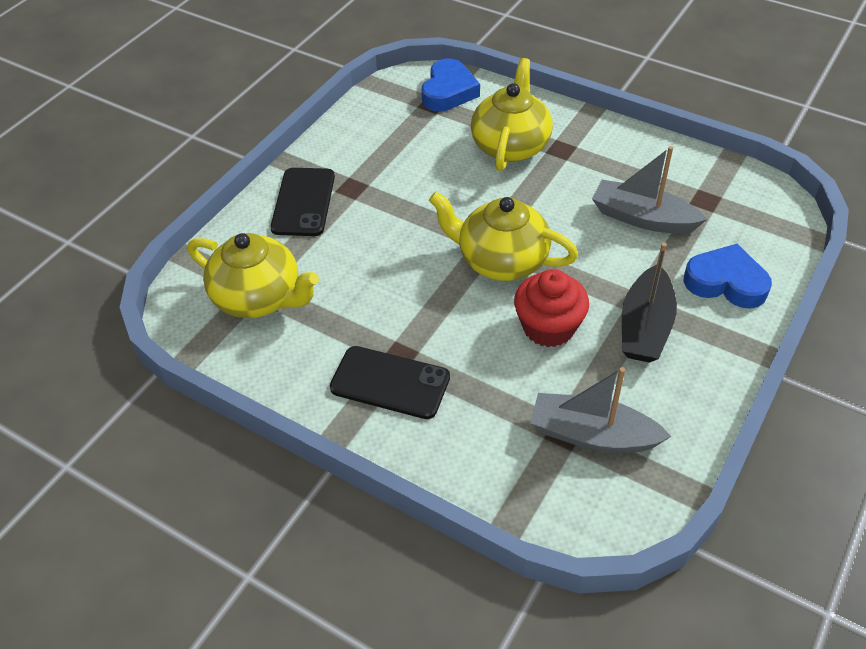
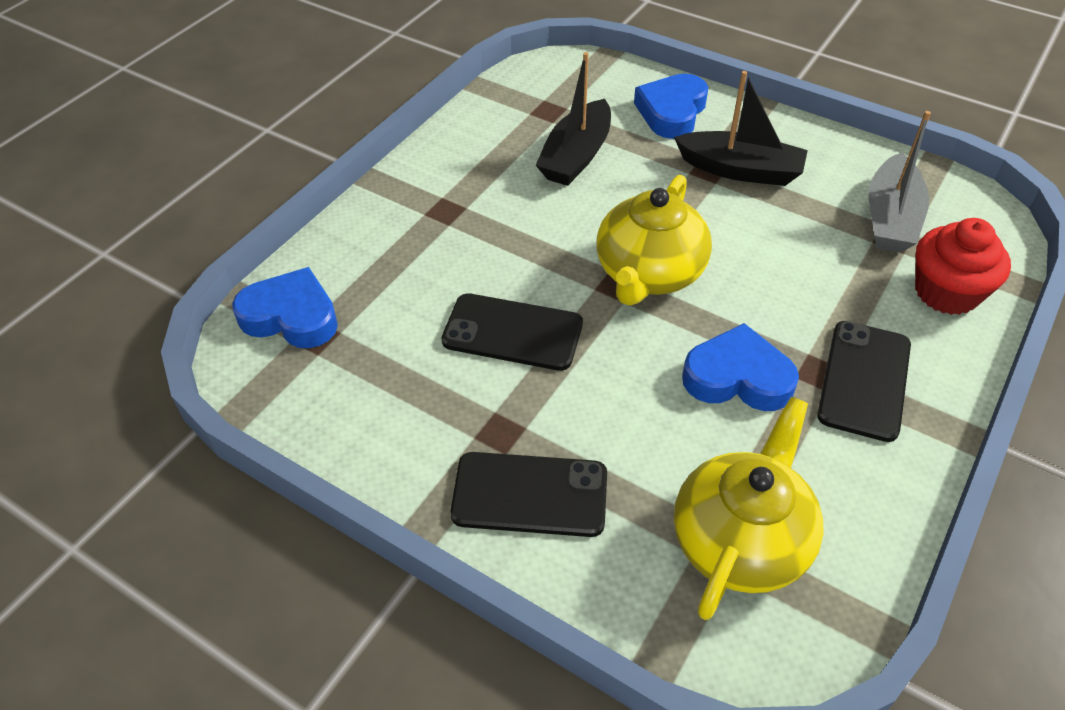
camera: 90 degrees left, 0 degrees up
(394, 306) = (738, 377): none -> blue heart
(437, 189) = (512, 332): none -> black phone
(511, 145) = (431, 255): yellow teapot -> none
(548, 327) = (751, 240): red cupcake -> red cupcake (946, 292)
(643, 218) = (576, 156): grey boat -> black boat

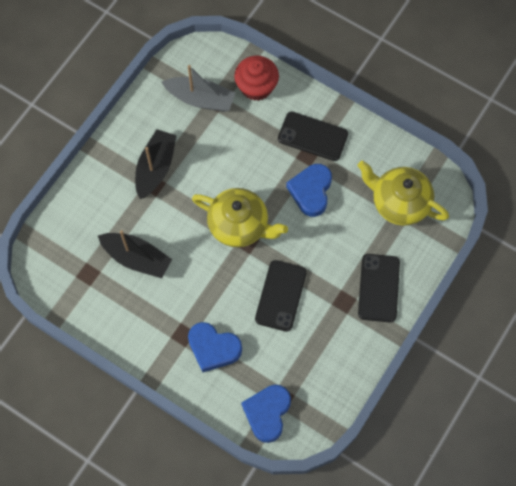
camera: 90 degrees left, 20 degrees up
(672, 112) = (96, 199): blue heart -> blue heart (213, 348)

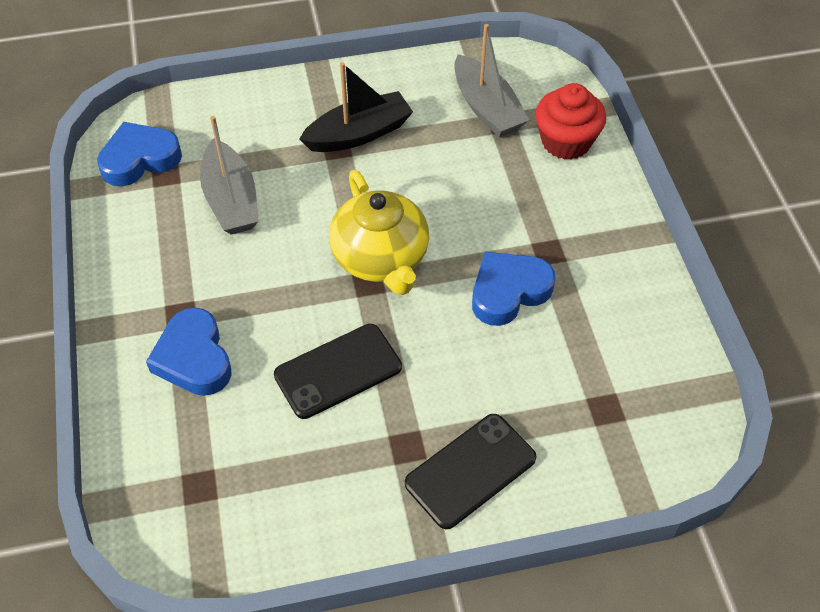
camera: 45 degrees right, 15 degrees down
(136, 258) = (231, 200): black boat -> grey boat
(267, 413) = (161, 487): blue heart -> blue heart (140, 159)
(313, 136) = (578, 237): black phone -> none
(399, 202) = (612, 395): yellow teapot -> none

